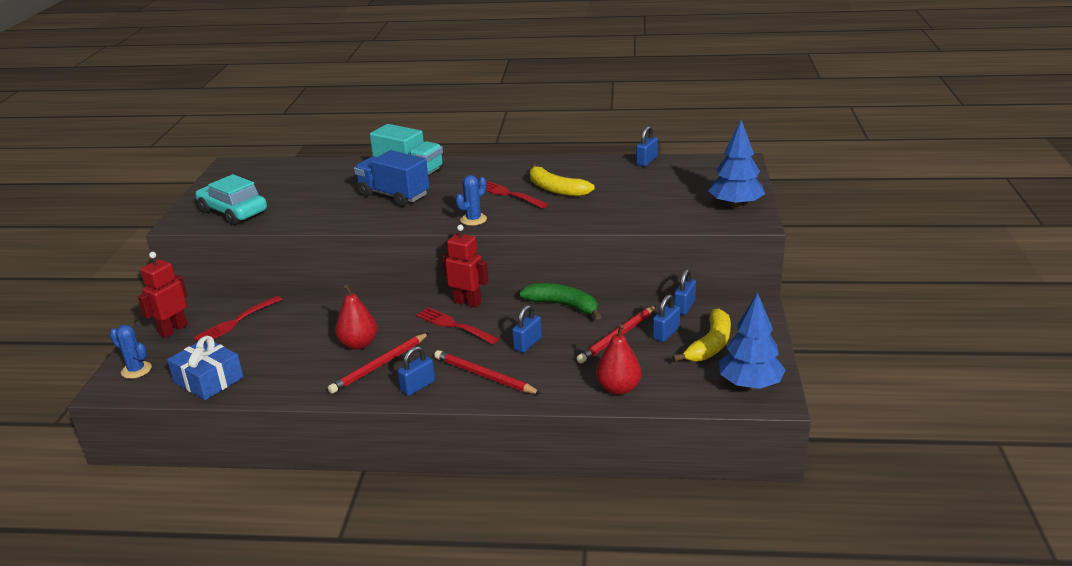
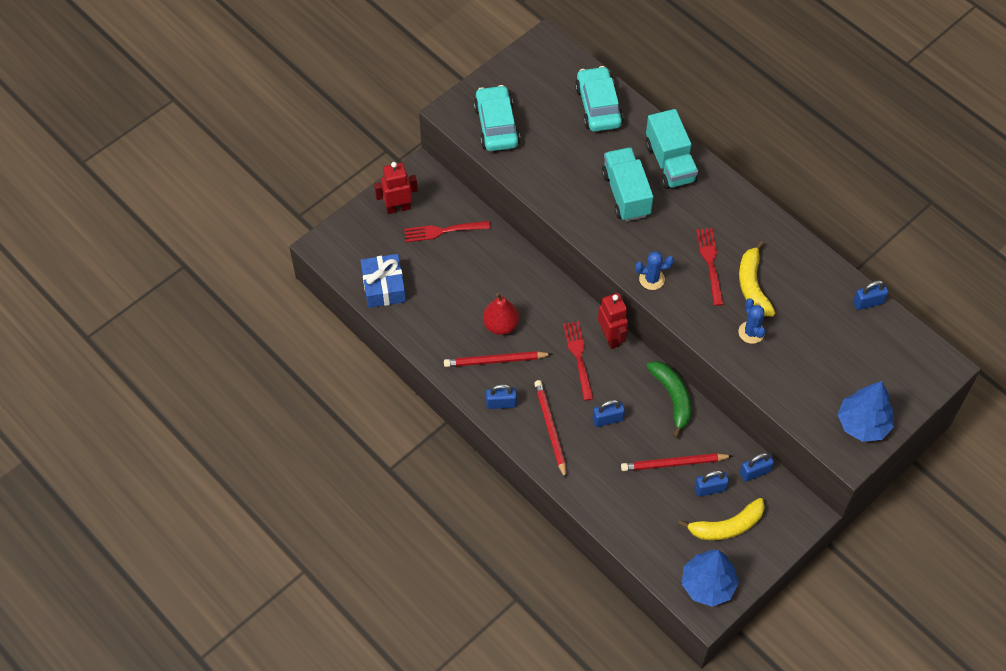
camera: 40 degrees right, 30 degrees up
(136, 370) = (348, 238): blue cactus -> blue cactus (751, 332)
(314, 172) = (598, 106): none -> turquoise car
(393, 195) = (625, 194): blue truck -> turquoise truck
(618, 388) = (621, 514): red pear -> none

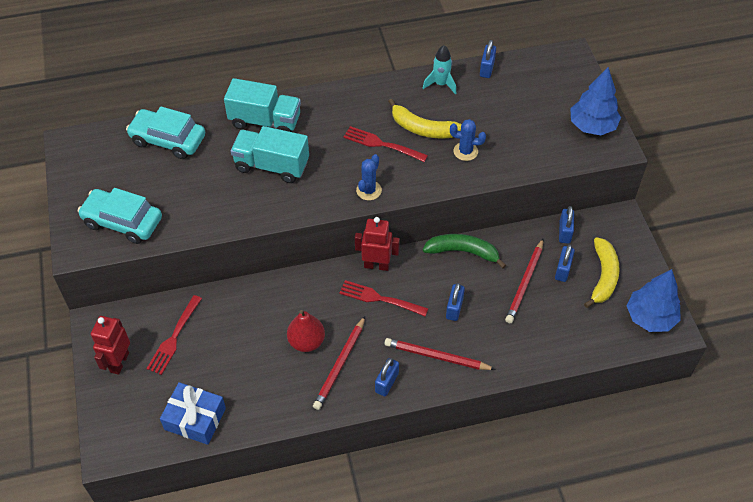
camera: 60 degrees left, 5 degrees down
(818, 274) = (440, 84): none -> turquoise rocket

